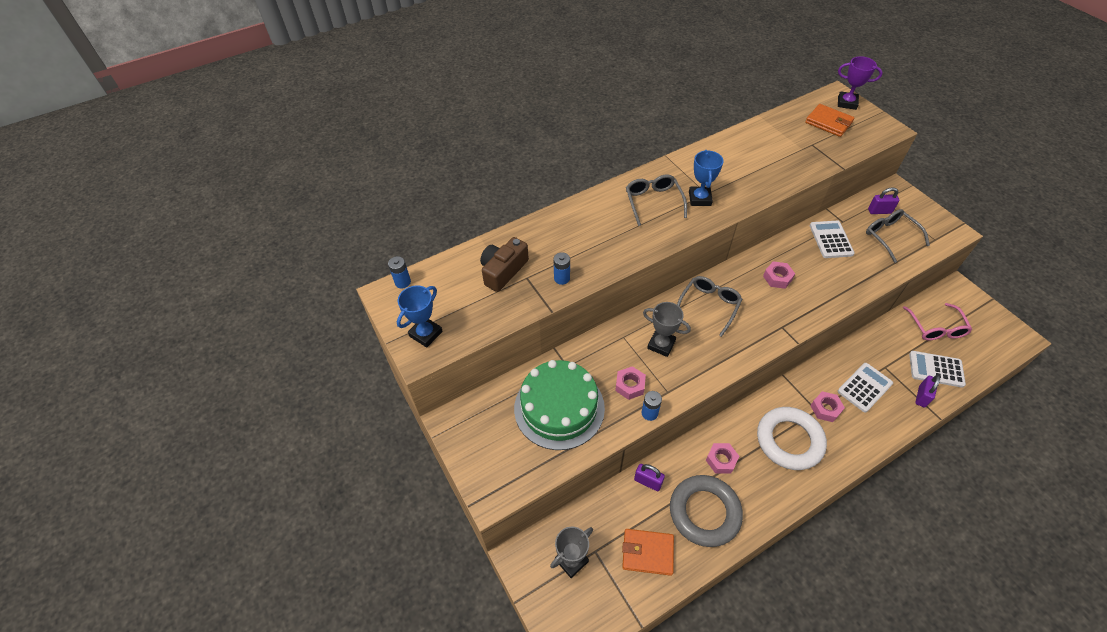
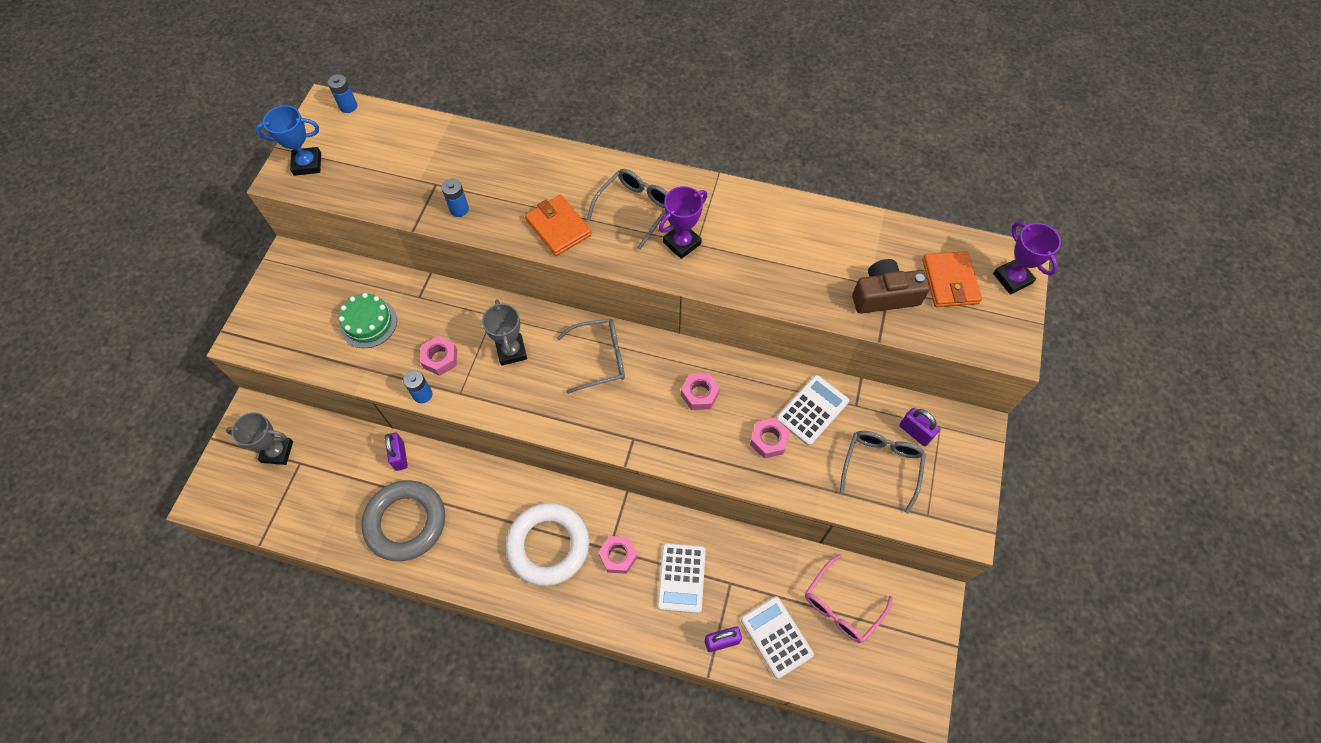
camera: 45 degrees right, 10 degrees up
(503, 271) = (427, 162): brown camera -> brown camera (884, 296)
(559, 408) = (368, 323): green cake -> green cake, size x0.55
(647, 553) = (329, 503): orange wallet -> orange wallet (558, 227)
(699, 198) = (682, 243): blue trophy -> purple trophy
(721, 460) = (474, 500): pink nut -> pink nut (769, 440)
(864, 387) = (681, 578): white calculator -> white calculator turned 90 degrees clockwise

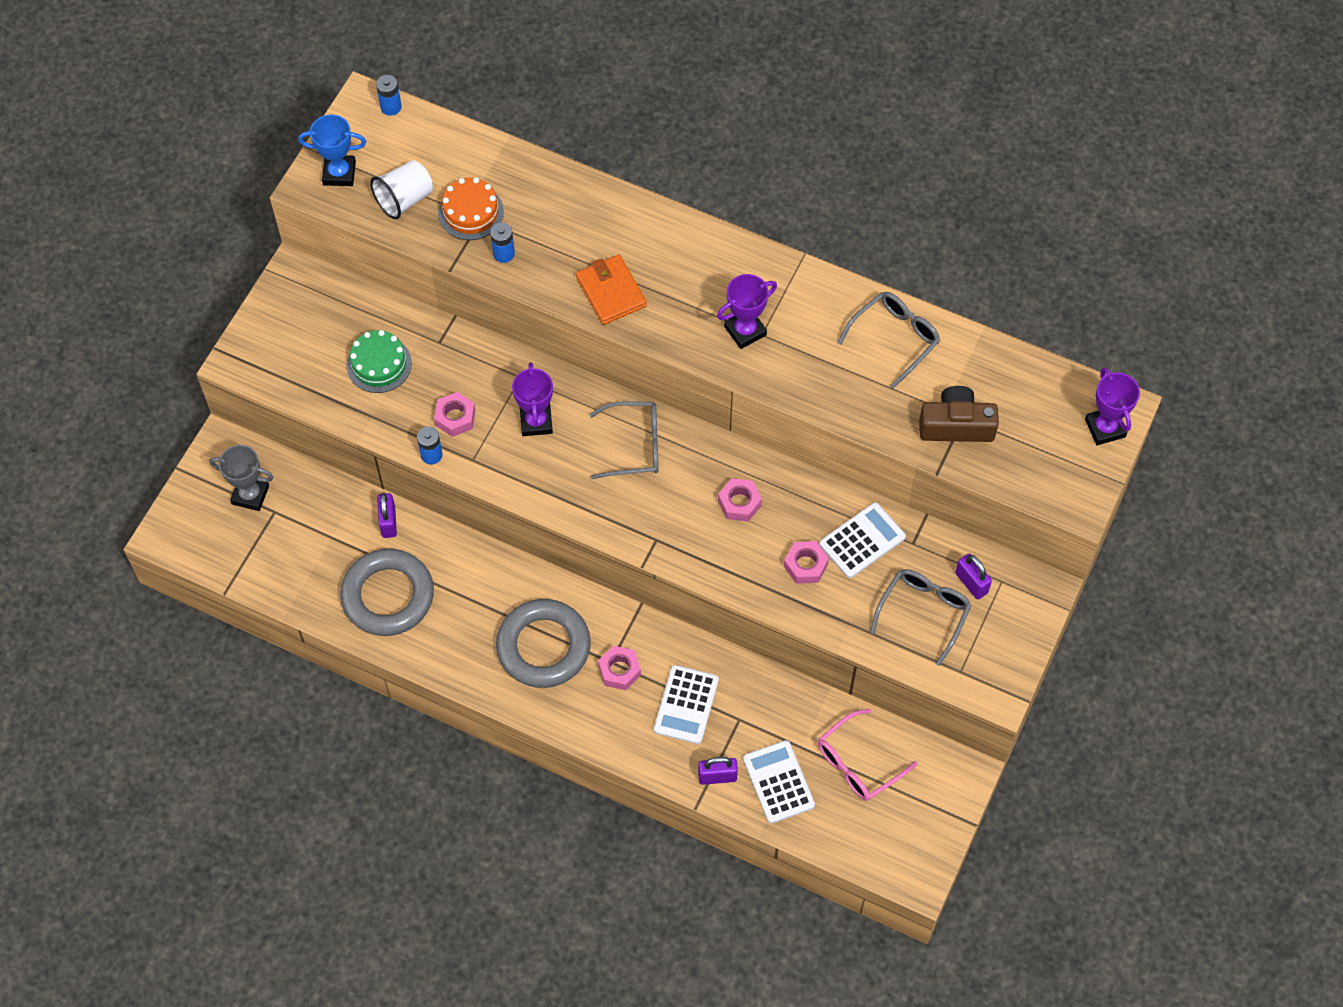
camera: 10 degrees right, 0 degrees up
(367, 177) = (404, 199): none -> white cup
(426, 179) = (471, 212): none -> orange cake
(511, 351) = (536, 421): grey trophy -> purple trophy
(548, 545) = (543, 647): white ring -> grey ring
(635, 209) = (700, 283): grey glasses -> grey glasses (894, 339)
(950, 281) = (1034, 420): orange wallet -> none

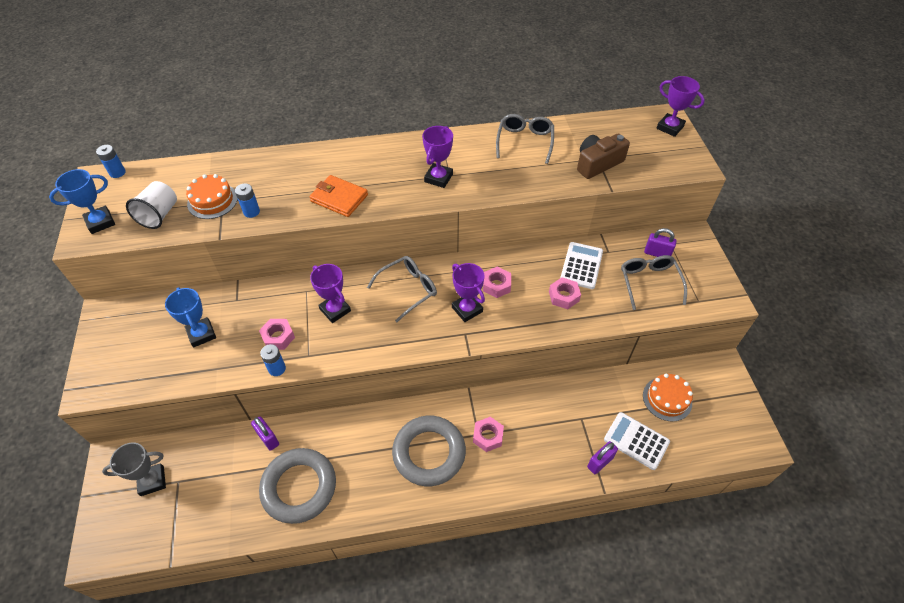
camera: 35 degrees left, 10 degrees down
(379, 364) = (201, 334): green cake -> blue trophy
(681, 512) = (467, 309): none -> purple trophy
(686, 705) = (544, 431): white calculator -> none
(858, 763) = (667, 399): pink glasses -> orange cake

